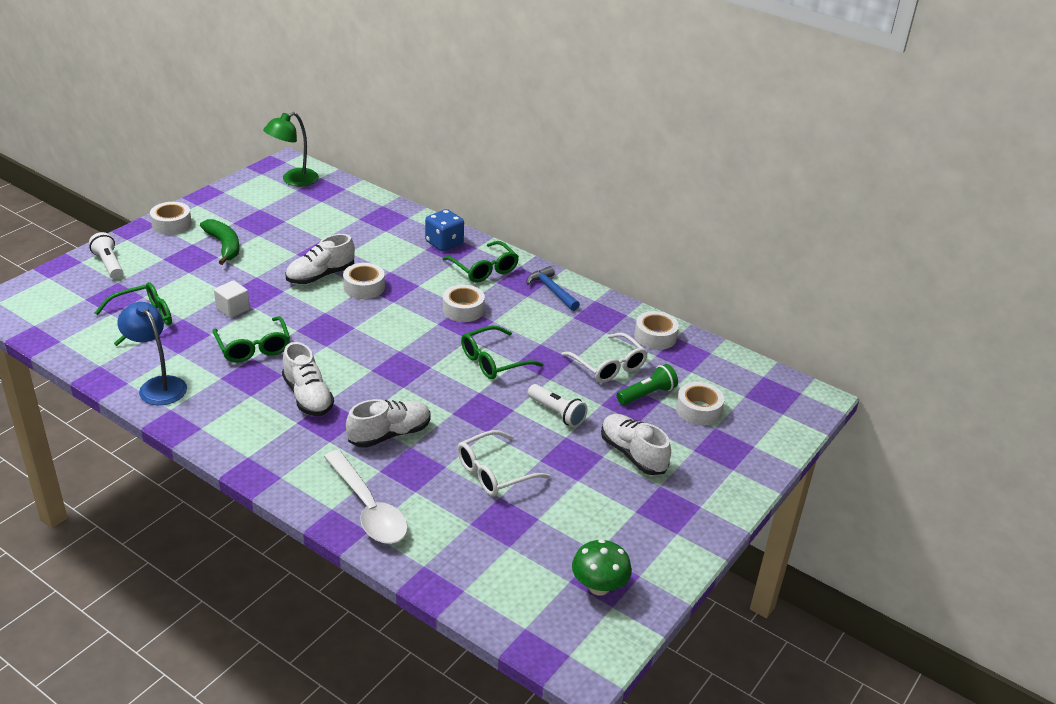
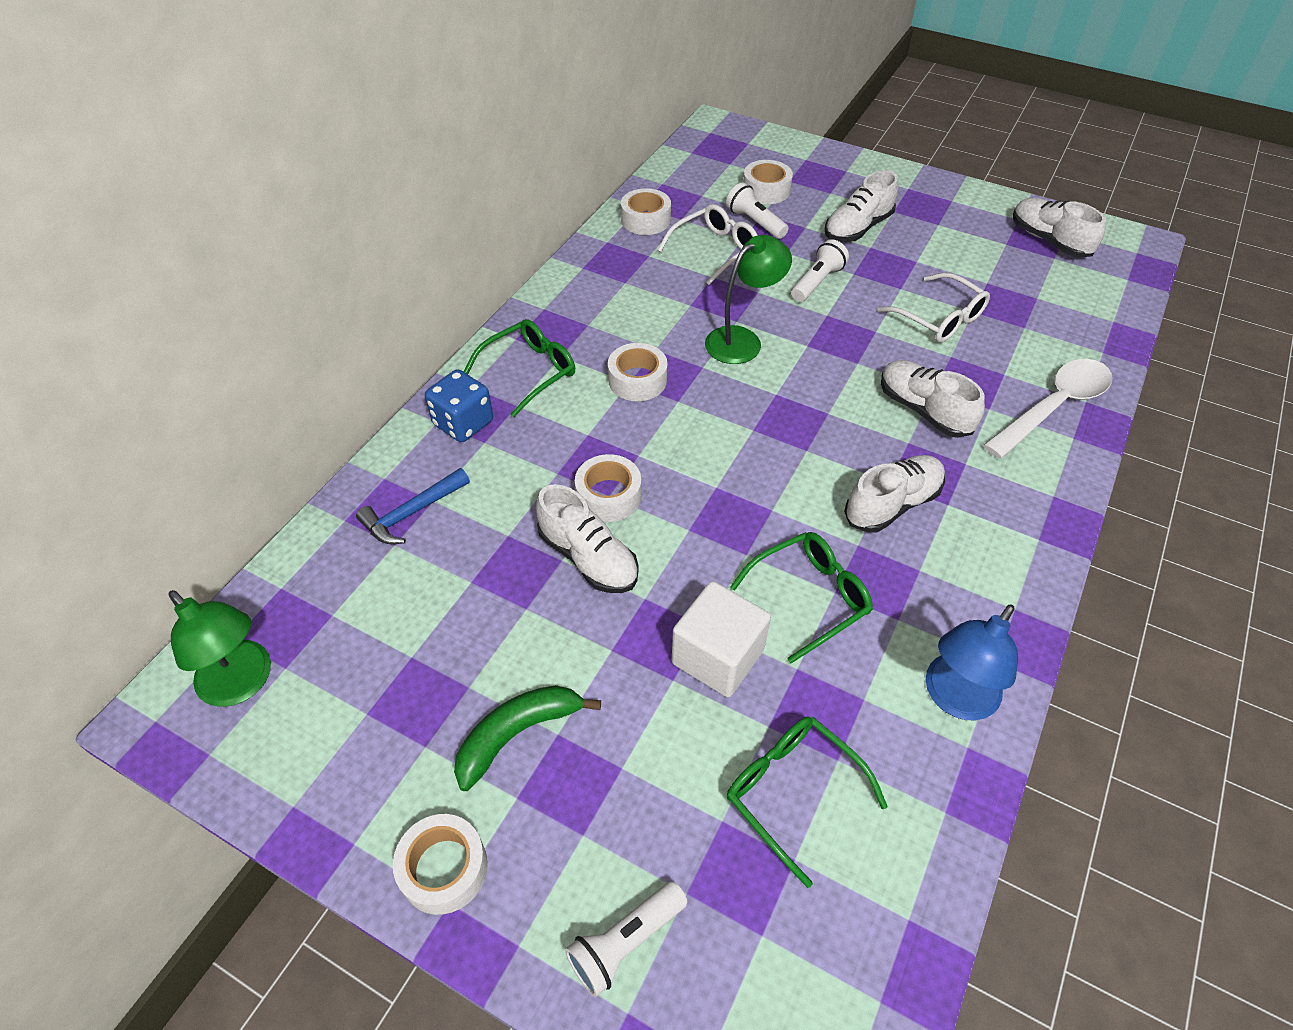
camera: 95 degrees left, 15 degrees up
(233, 309) = (717, 656): white cube -> white cube, size x1.63
(493, 361) = (742, 340): green glasses -> green lamp
(551, 290) = (569, 304): blue hammer -> blue hammer (412, 513)
(599, 587) = (1049, 240): green mushroom -> white shoe
(647, 394) = (755, 222): green flashlight -> white flashlight

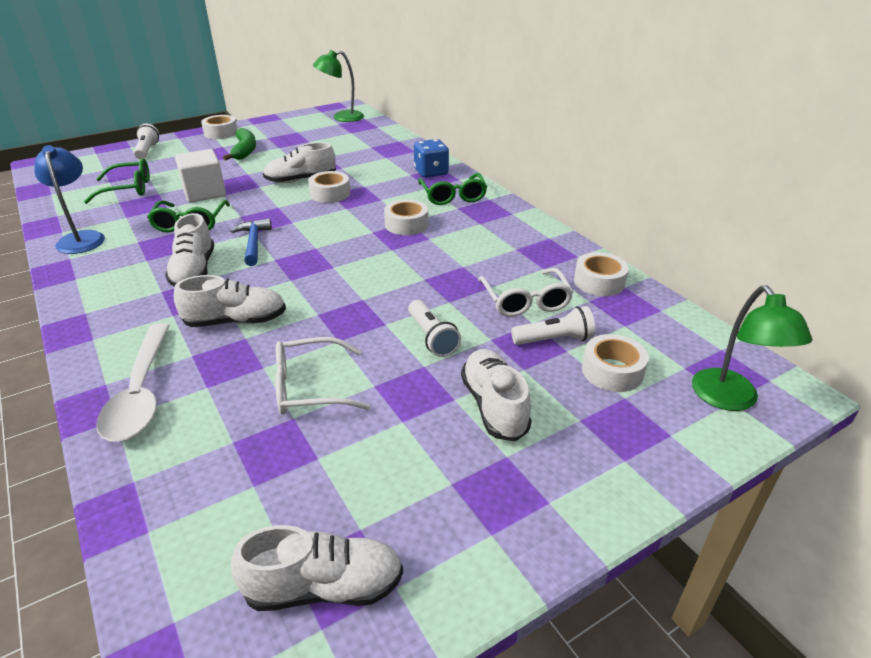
camera: 120 degrees right, 15 degrees down
(412, 513) = (384, 152): blue hammer -> blue hammer (253, 243)
(742, 340) = (400, 273): green lamp -> green lamp (731, 399)

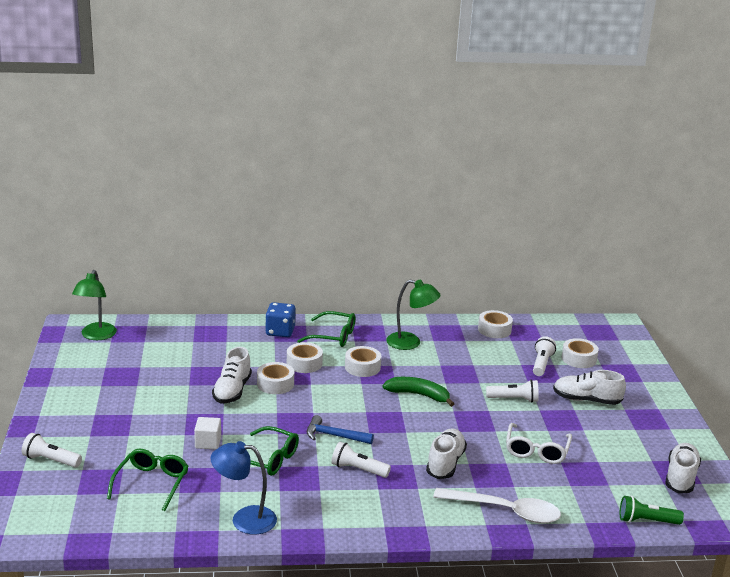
camera: 65 degrees left, 10 degrees down
(156, 561) = (646, 521): none -> green flashlight
(194, 271) = (358, 469): white shoe -> white flashlight
(204, 193) = (208, 442): white cube -> white cube, size x0.62
(221, 133) = (52, 408): white tape -> white tape (304, 363)
(244, 151) = (124, 404): green banana -> green banana (419, 395)
(525, 301) = (497, 358): white glasses -> none
(731, 399) = (617, 339): green lamp -> green lamp (410, 343)

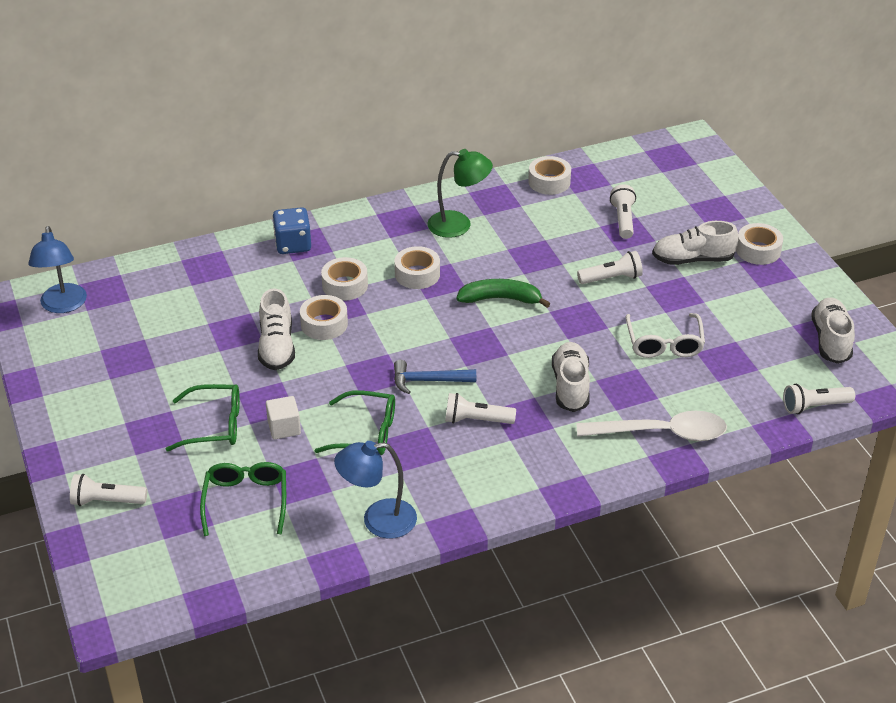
camera: 15 degrees left, 15 degrees up
(96, 336) = (63, 305): green lamp -> blue lamp
(333, 336) = (362, 236): green glasses -> green glasses (215, 425)
(579, 359) = (662, 202): white tape -> white tape (758, 250)
(646, 521) = (814, 406): green flashlight -> white flashlight

